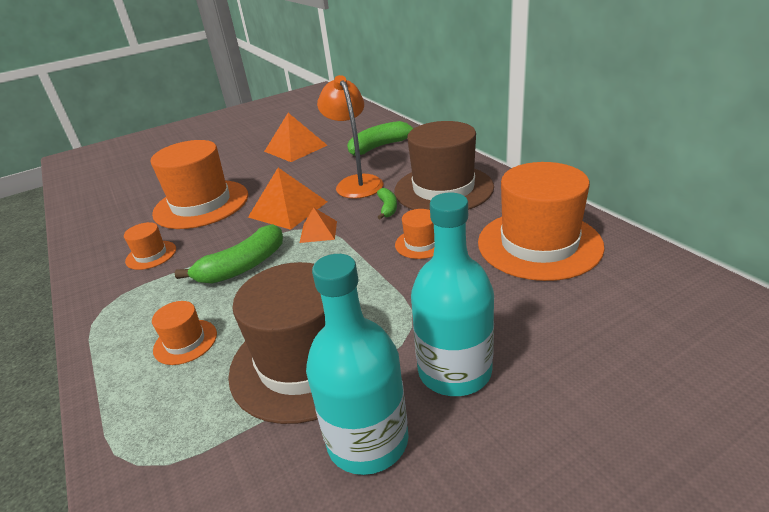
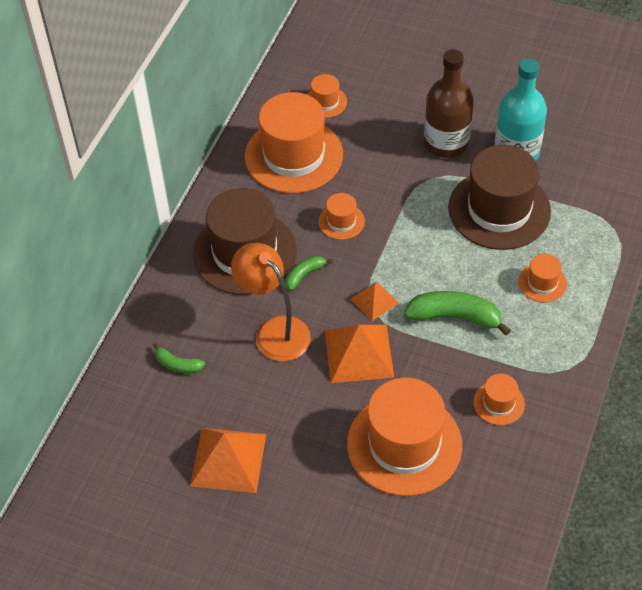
camera: 130 degrees left, 20 degrees up
(356, 182) = (274, 331): orange lamp -> orange lamp turned 105 degrees clockwise
(380, 146) = (178, 364): green banana -> green banana, size x0.54
(454, 371) = (446, 143): turquoise bottle -> brown bottle
(617, 294) = (325, 102): none -> orange hat

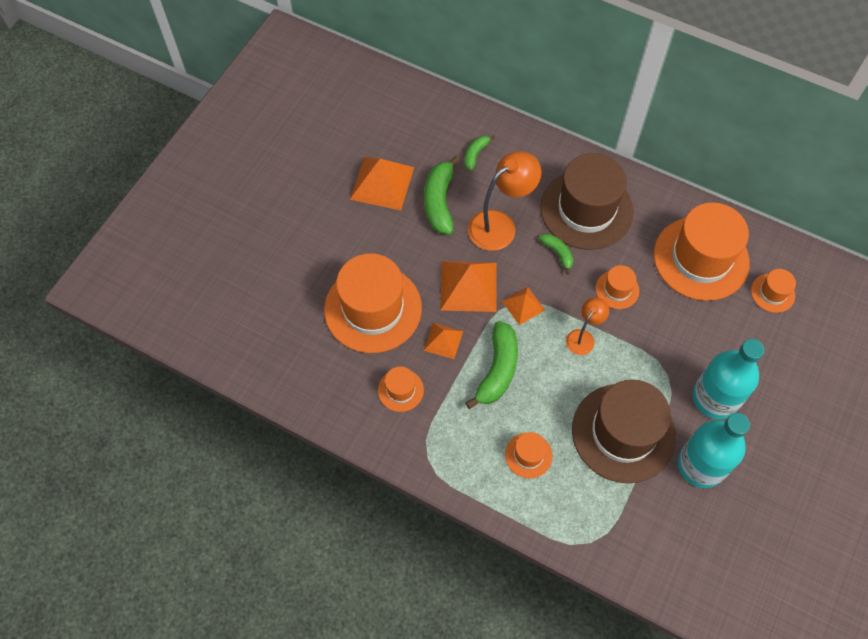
camera: 95 degrees right, 10 degrees up
(250, 394) = (439, 202): none -> green banana
(402, 246) = (583, 337): none -> orange lamp
(431, 370) = (443, 340): none -> orange pyramid
(446, 143) = (715, 398): brown bottle -> turquoise bottle

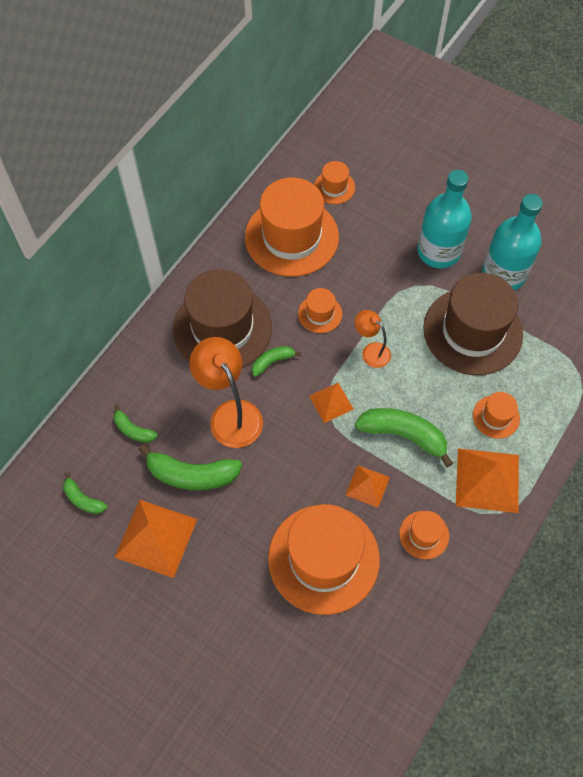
camera: 85 degrees left, 0 degrees up
(410, 129) = (83, 499): none -> green banana
(468, 286) = (303, 454): orange pyramid -> orange pyramid (487, 480)

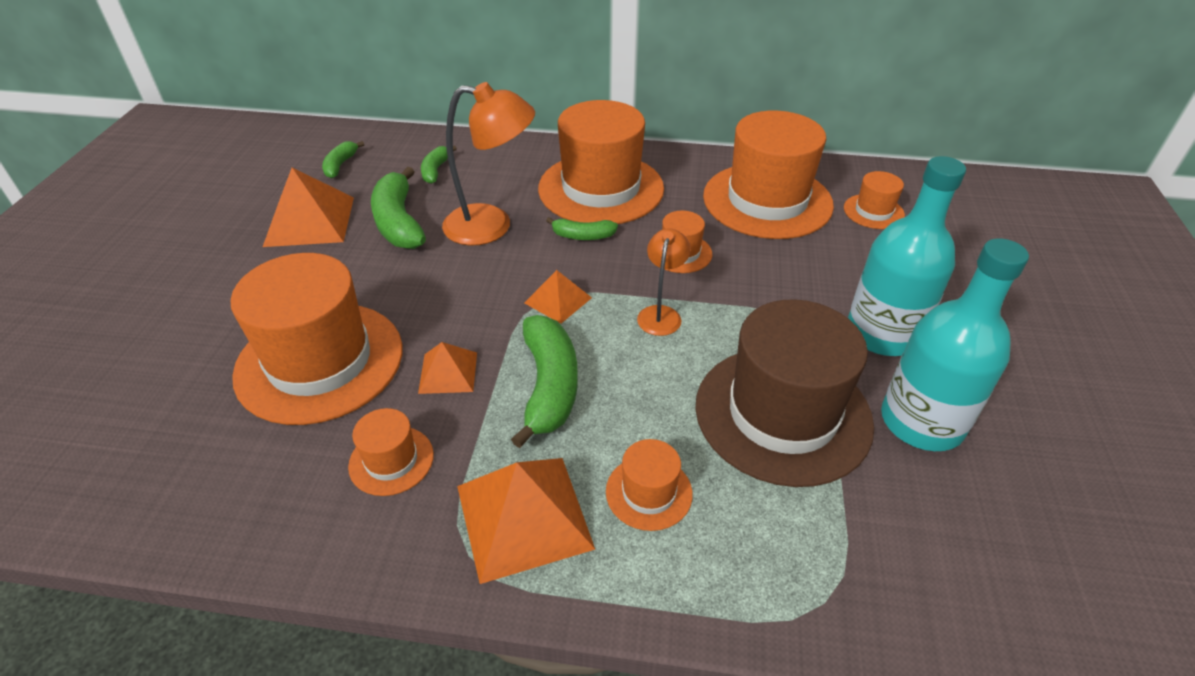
camera: 65 degrees right, 20 degrees down
(222, 328) = (601, 188): brown hat -> orange hat
(230, 414) = (492, 226): orange lamp -> orange lamp turned 60 degrees clockwise
(272, 362) = (583, 236): green banana -> green banana turned 150 degrees clockwise

